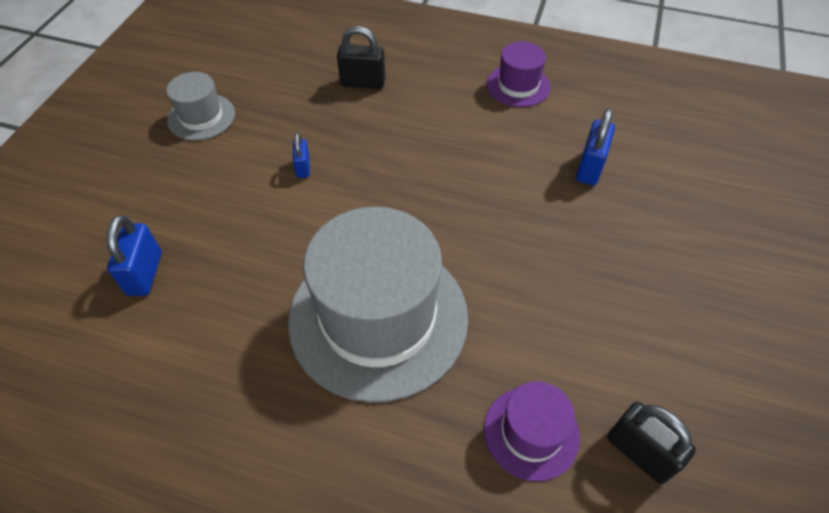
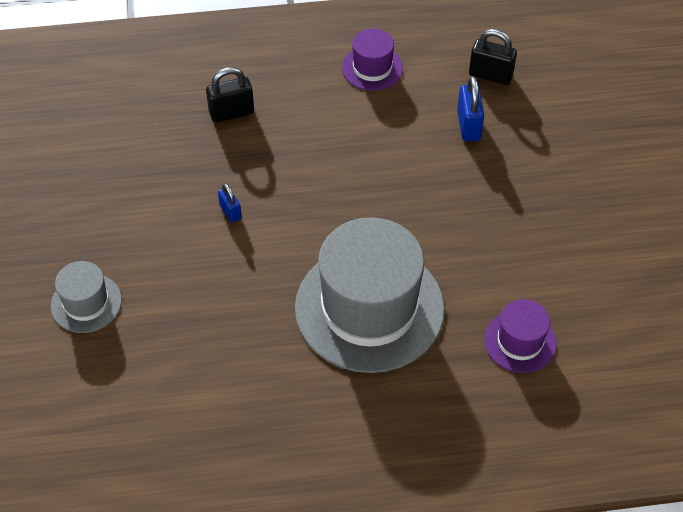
camera: 25 degrees left, 0 degrees up
(145, 273) = (159, 349): blue padlock -> none
(201, 117) = (103, 199): grey hat -> grey hat (86, 303)
(639, 452) = (595, 324): black padlock -> black padlock (490, 75)

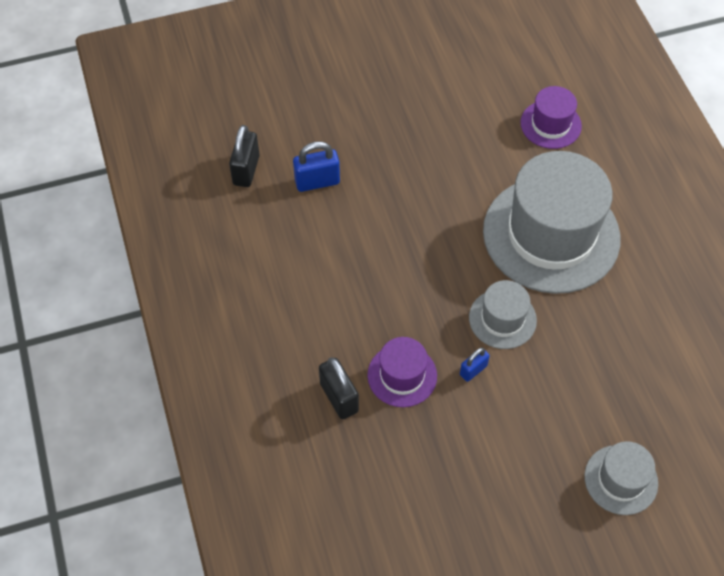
camera: 100 degrees left, 5 degrees up
(279, 245) = (502, 319): none -> grey hat
(372, 68) = (251, 273): purple hat -> purple hat (402, 375)

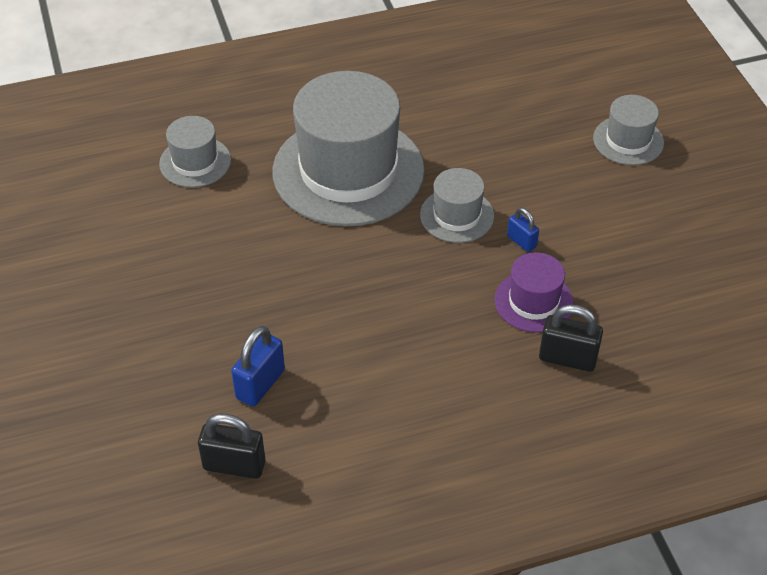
camera: 90 degrees left, 10 degrees down
(317, 182) = (260, 384): blue padlock -> blue padlock turned 45 degrees clockwise
(339, 397) = (567, 358): black padlock -> black padlock turned 45 degrees clockwise
(550, 124) = (195, 162): purple hat -> grey hat

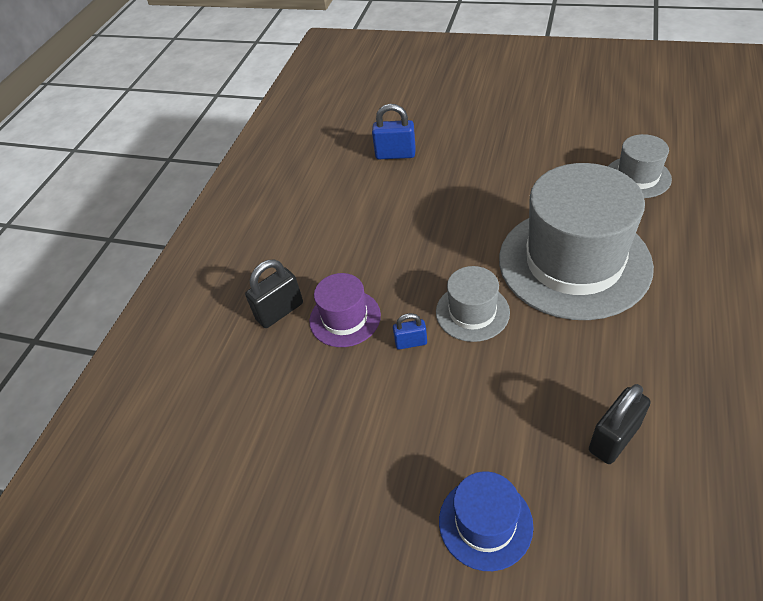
camera: 130 degrees right, 0 degrees up
(234, 465) = (349, 131): black padlock -> black padlock (614, 438)
(260, 384) = (395, 154): blue padlock -> blue padlock turned 60 degrees counterclockwise
(628, 140) = (485, 523): grey hat -> blue hat

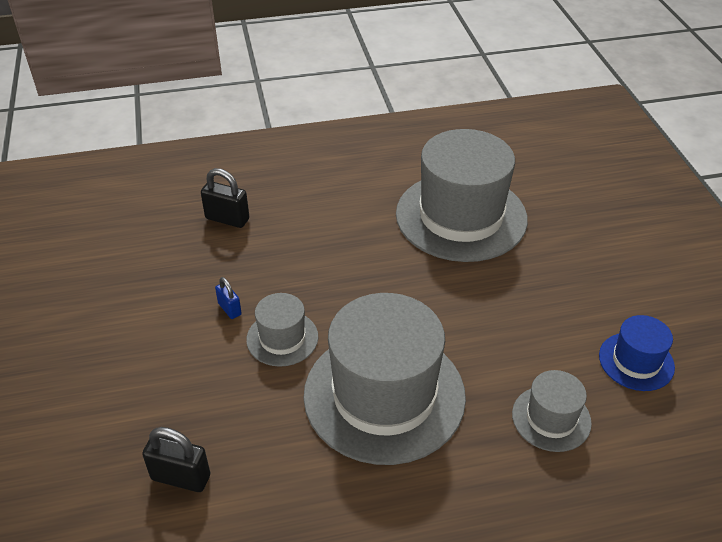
camera: 55 degrees right, 5 degrees down
(345, 318) = (238, 259): purple hat -> none
(395, 154) = (461, 216): blue padlock -> grey hat
(485, 523) = (73, 412): blue hat -> blue hat (636, 361)

